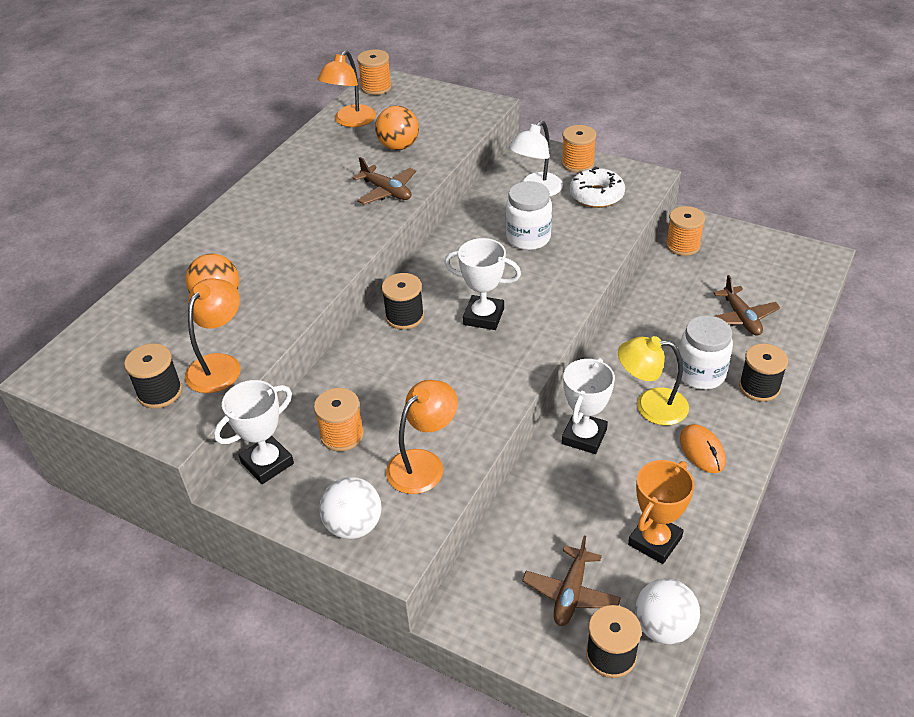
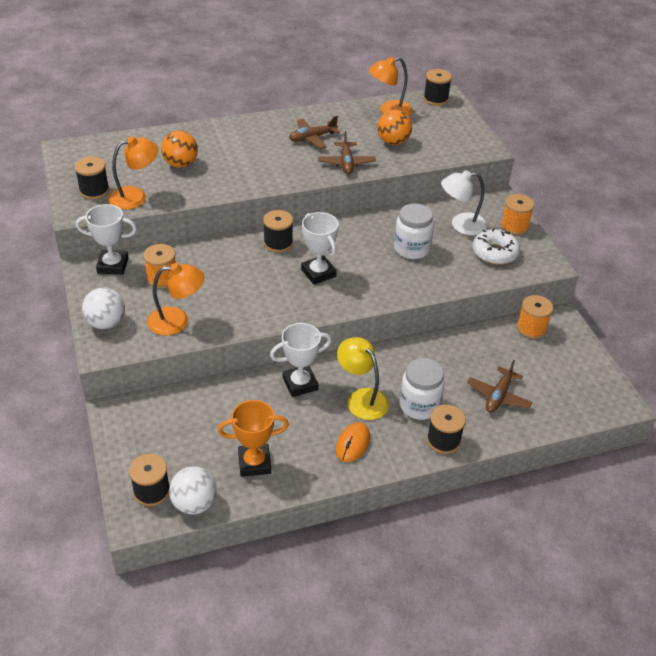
camera: 40 degrees right, 0 degrees up
(376, 87) = (435, 99): orange spool -> black spool
(571, 593) = (177, 448): brown plane -> brown plane (312, 138)

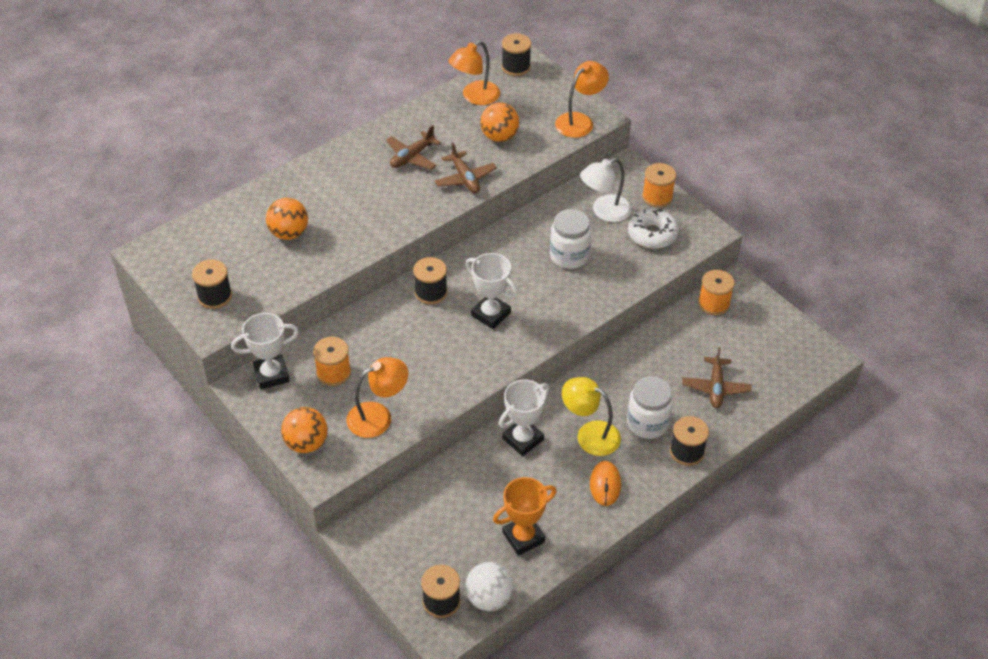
camera: 20 degrees left, 5 degrees up
(106, 323) = (306, 443): white ball -> orange ball
(135, 196) = (265, 289): orange lamp -> orange lamp (580, 121)

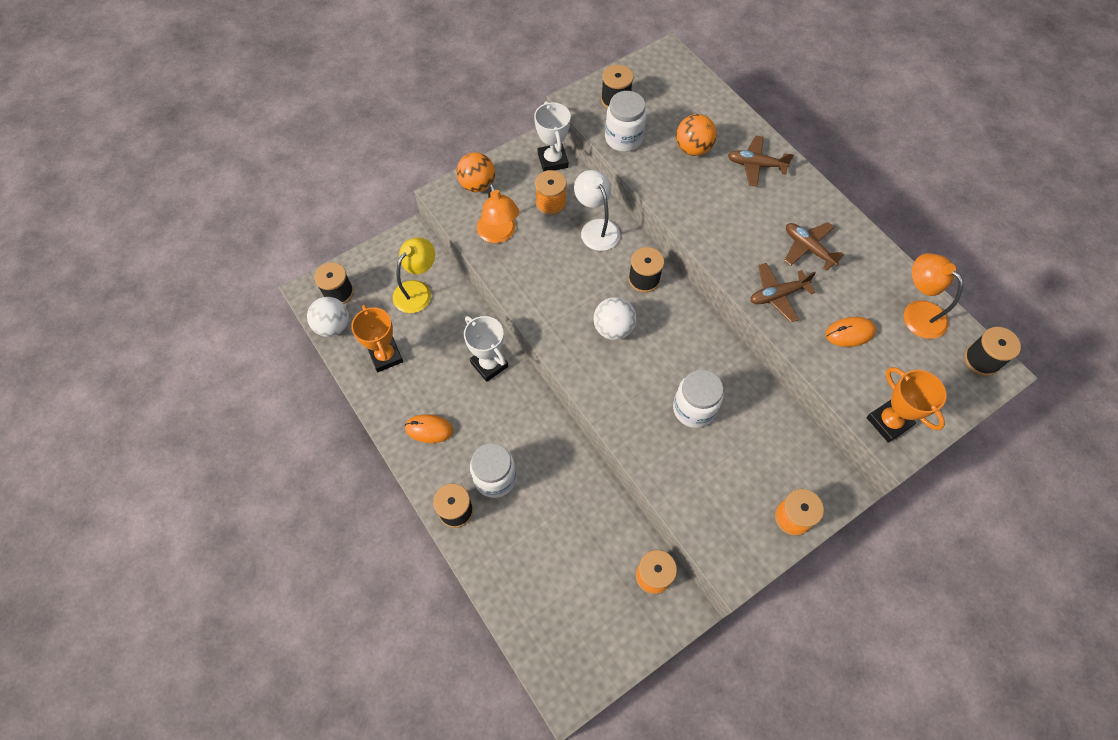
camera: 95 degrees right, 15 degrees up
(273, 288) = (623, 138): none -> white jar
(491, 314) = (613, 328): white trophy -> white ball
(499, 137) = (849, 333): orange ball -> orange mouse
(580, 121) = (888, 422): orange lamp -> orange trophy
(590, 434) = (488, 423): yellow lamp -> yellow lamp (417, 290)
(604, 212) = (764, 454): white lamp -> white lamp (596, 228)
(652, 234) = (729, 502): white donut -> none
(715, 387) = (533, 555): brown plane -> brown plane (756, 165)

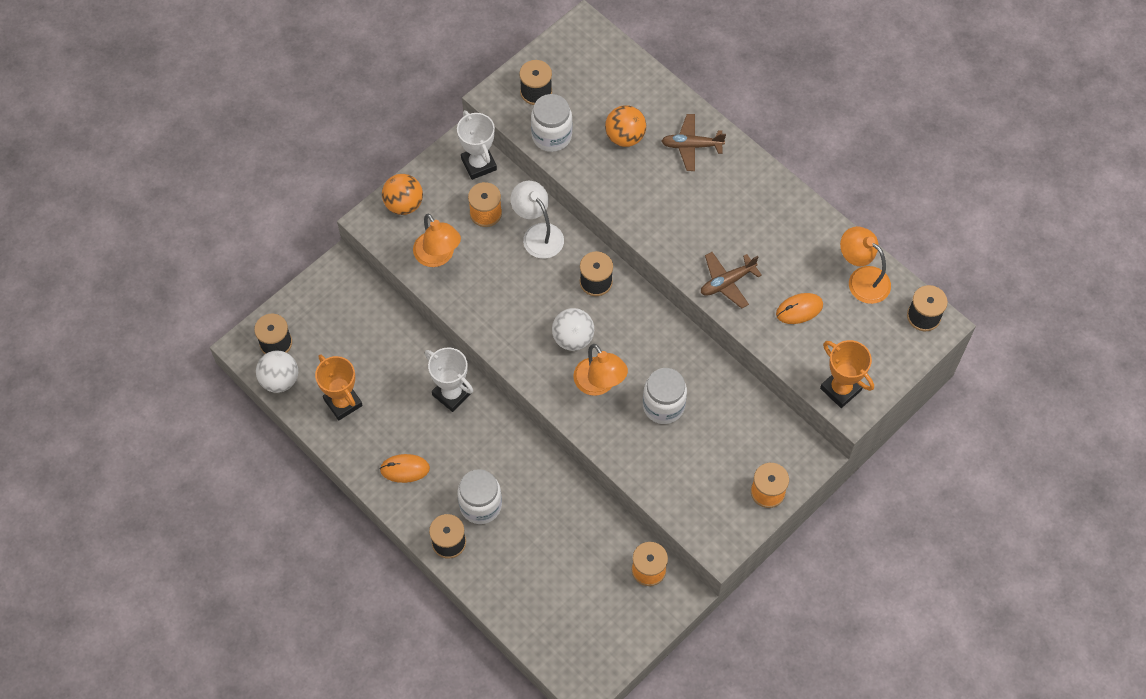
camera: 10 degrees left, 0 degrees up
(417, 290) = (359, 327): yellow lamp -> none
(632, 377) = (599, 384): none -> orange lamp
(808, 248) = (752, 229): brown plane -> none

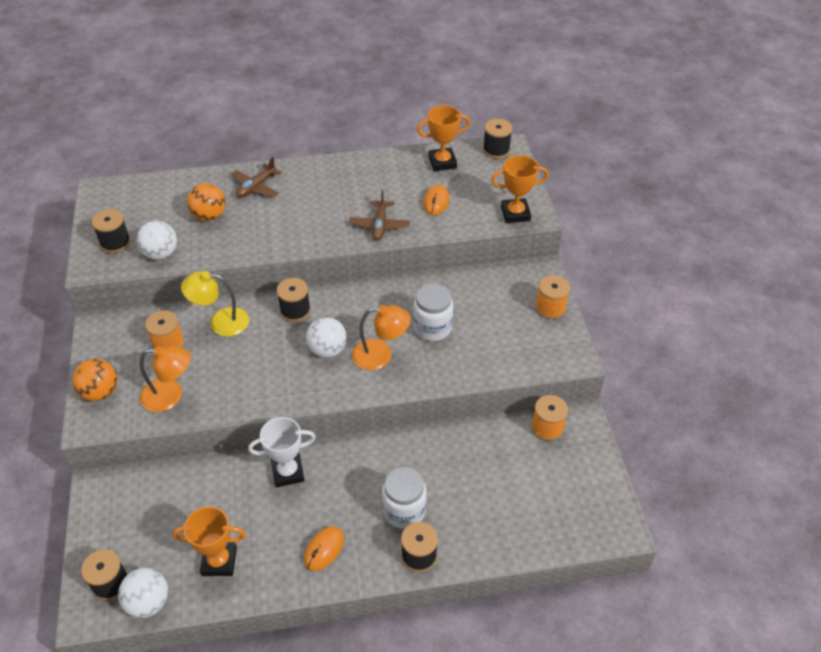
camera: 55 degrees left, 15 degrees down
(478, 164) = (123, 324): white trophy -> none
(538, 234) = (221, 322): white lamp -> yellow lamp
(551, 136) = (161, 253): white jar -> white ball
(862, 279) = (442, 162): orange lamp -> orange trophy

